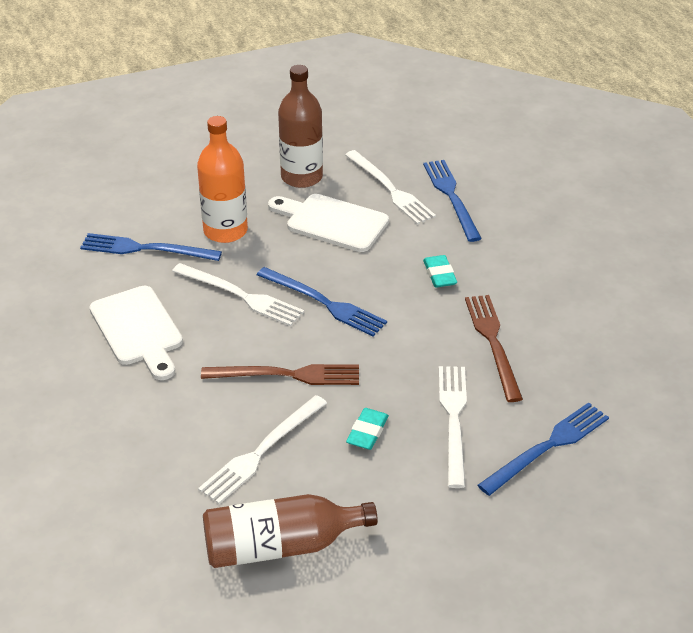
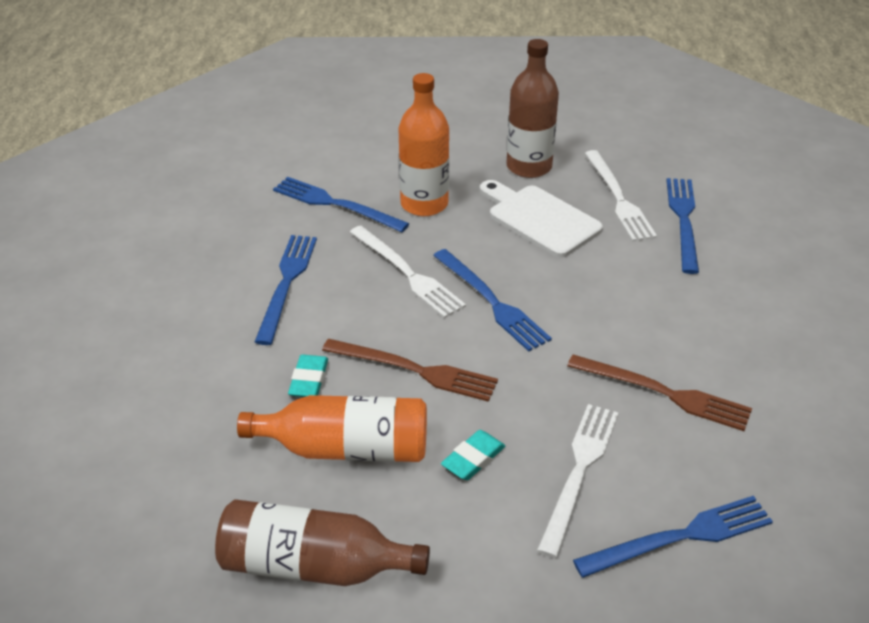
camera: 20 degrees right, 0 degrees up
(138, 329) = (286, 283): white cutting board -> blue fork
(261, 451) = (346, 448): white fork -> orange bottle
(439, 274) = (634, 301): turquoise eraser -> turquoise eraser (308, 380)
(493, 343) = (664, 393): brown fork -> brown fork turned 105 degrees clockwise

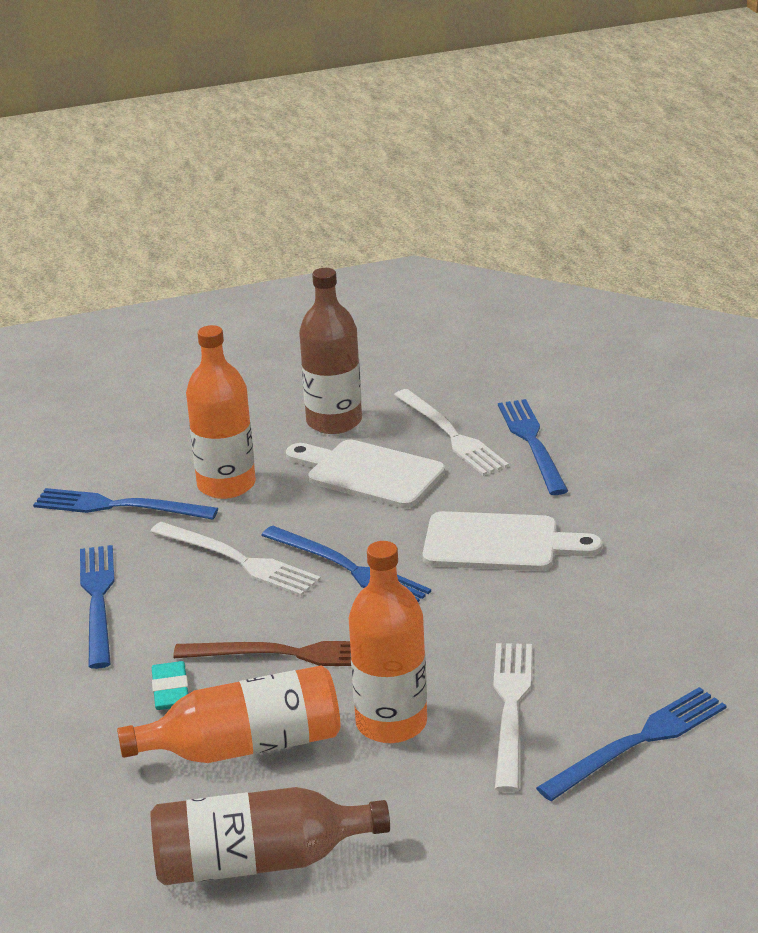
camera: 15 degrees left, 10 degrees down
(473, 458) = (391, 723): turquoise eraser -> orange bottle
(624, 308) = (499, 543): none -> white cutting board
(664, 393) = (573, 616): brown fork -> none

